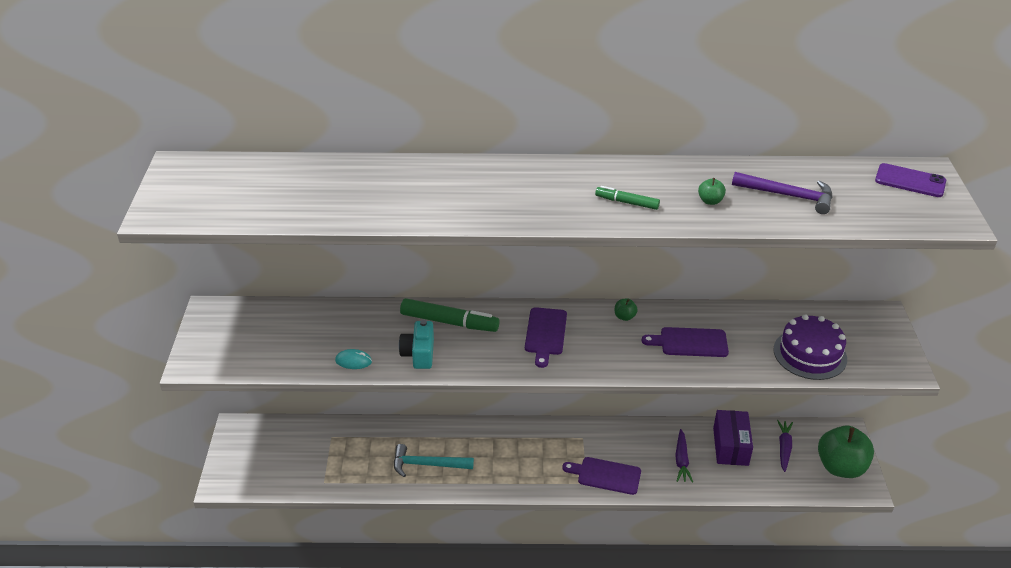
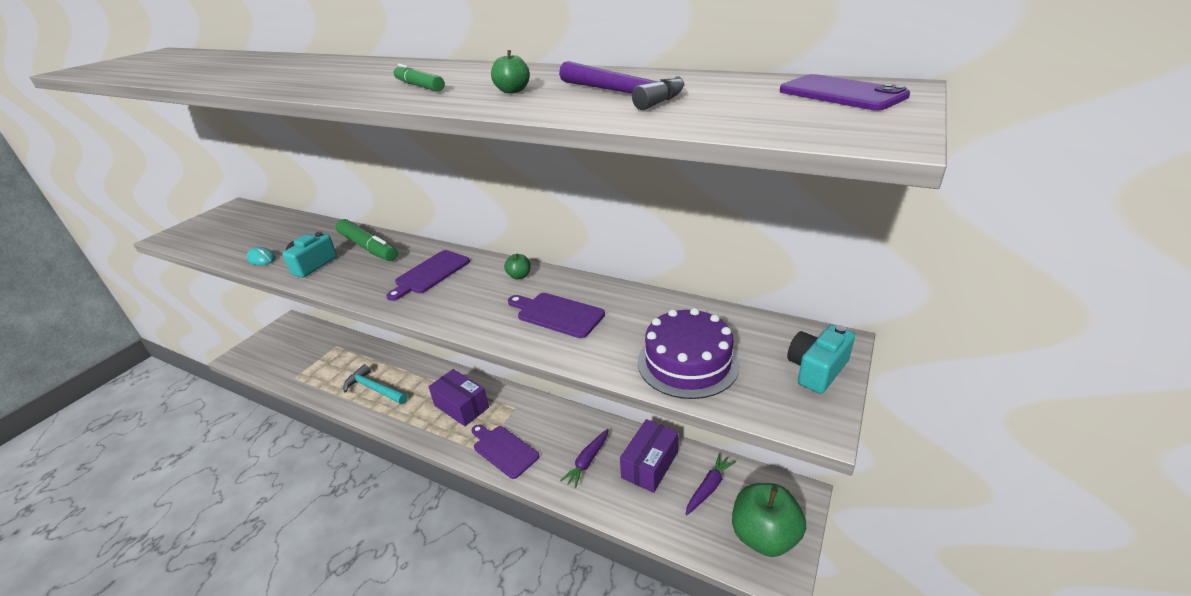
camera: 30 degrees right, 5 degrees down
(532, 452) = (461, 406): none -> purple box
(886, 336) = (816, 370): none -> turquoise camera

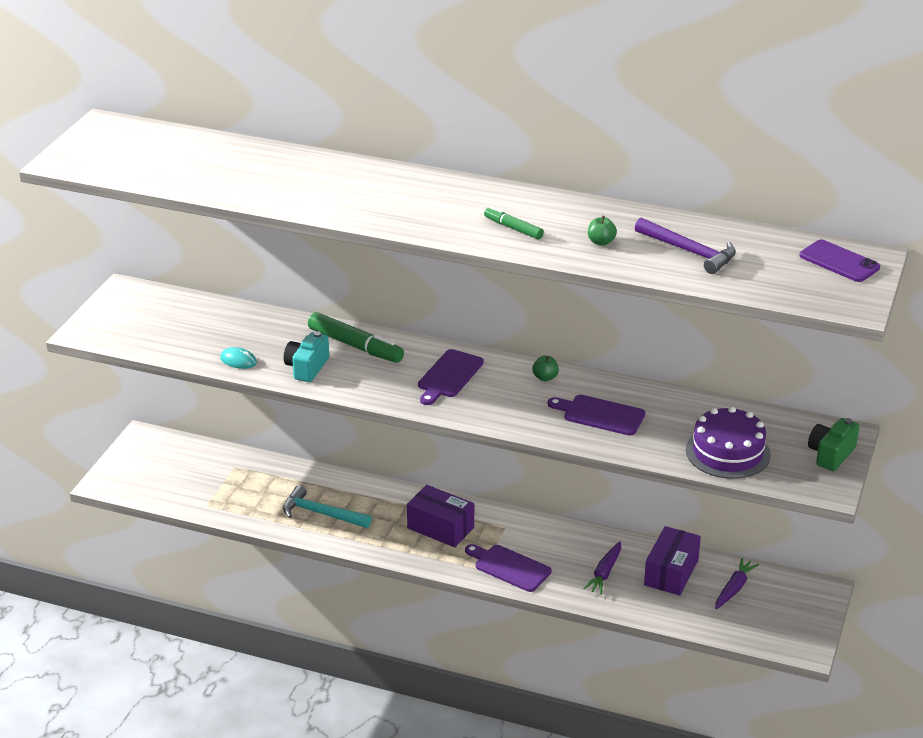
camera: 10 degrees left, 0 degrees up
(764, 536) = (790, 622): green apple -> none
(816, 370) = (831, 454): turquoise camera -> green camera

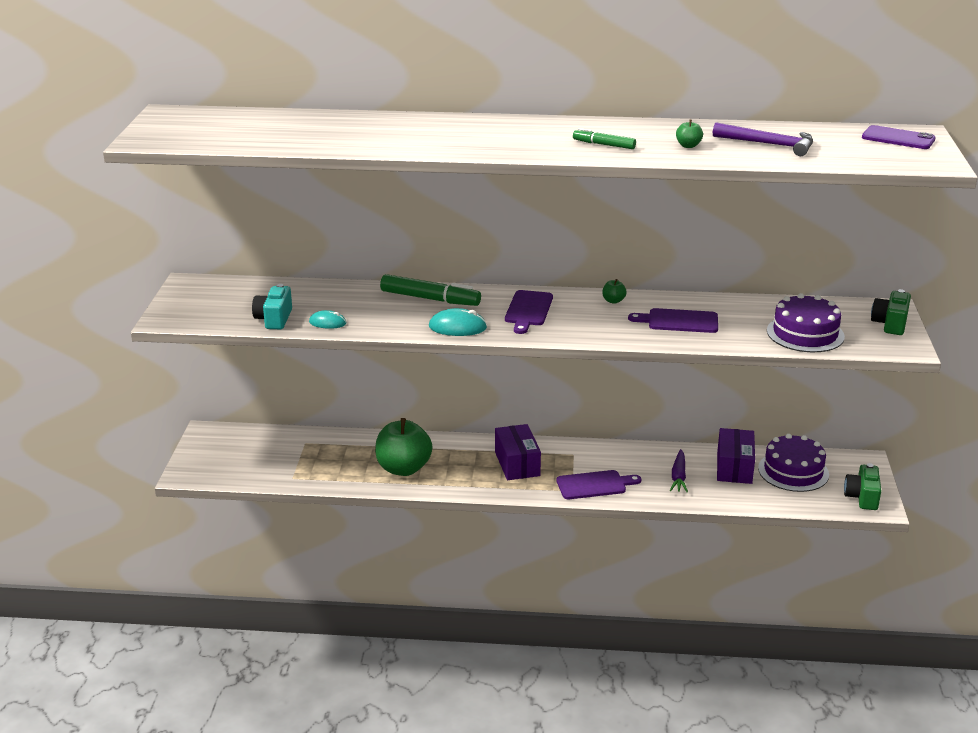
camera: 15 degrees left, 5 degrees down
(307, 368) = (395, 320): turquoise camera -> turquoise camera (274, 319)
(321, 513) = (403, 468): turquoise hammer -> green apple
(365, 386) = (457, 327): none -> turquoise mouse
(440, 528) = (517, 464): purple box -> purple box turned 60 degrees clockwise
(509, 567) = (594, 485): purple cutting board -> purple cutting board turned 150 degrees clockwise
(734, 588) = (793, 471): purple carrot -> purple cake
(794, 633) = (862, 497): none -> green camera

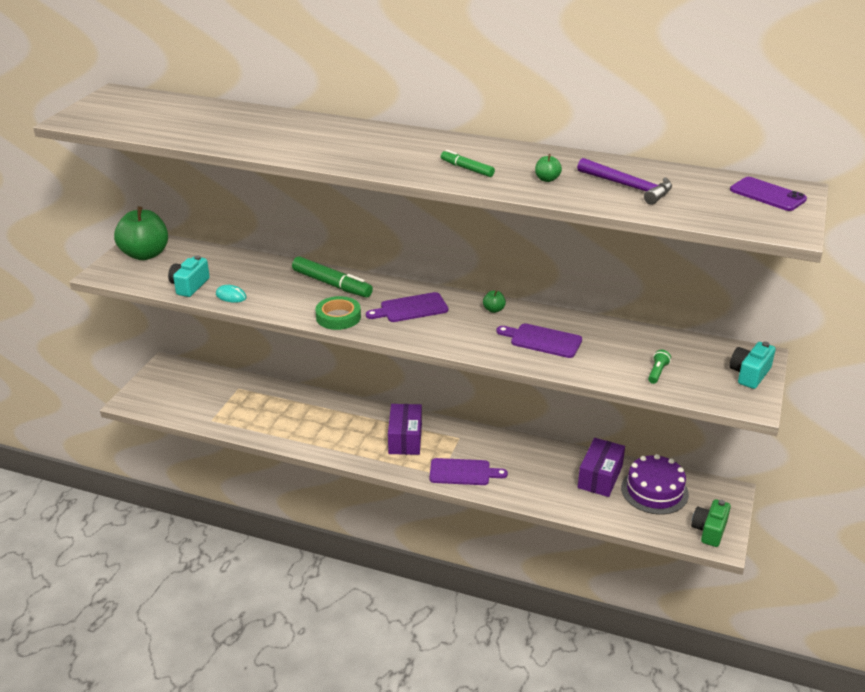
camera: 15 degrees right, 5 degrees up
(403, 468) = (306, 427): green apple -> green apple (145, 254)
(457, 327) = (338, 317): turquoise mouse -> green tape
(528, 310) = (411, 308): purple cutting board -> purple cutting board turned 45 degrees clockwise
(678, 476) = (543, 477): purple carrot -> none
(805, 333) = (657, 372): purple cake -> green flashlight
(890, 324) = (749, 374): green camera -> turquoise camera

